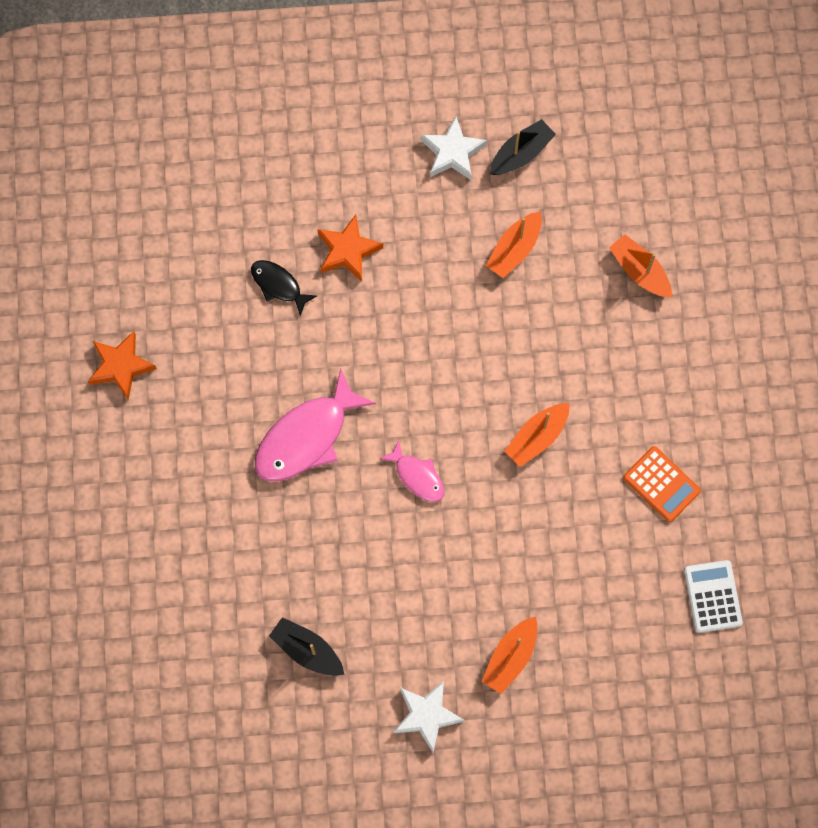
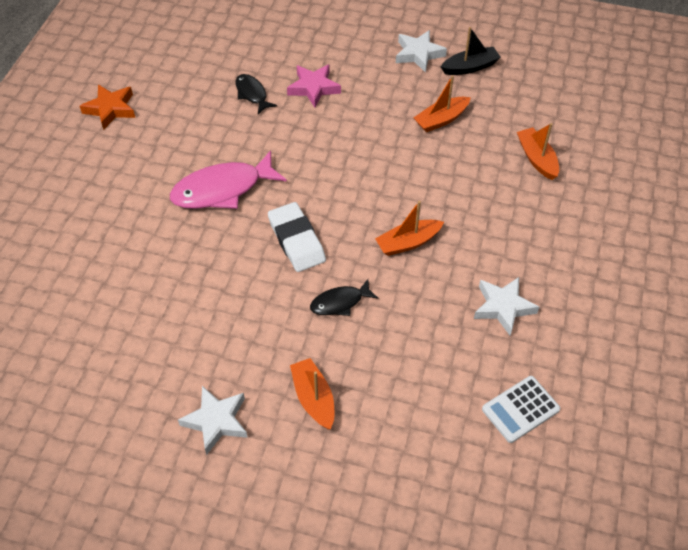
camera: 20 degrees right, 20 degrees down
(307, 650) = (141, 336): black boat -> none
(348, 251) = (313, 88): orange star -> pink star
(417, 476) = (296, 240): pink fish -> white eraser
(493, 538) = (340, 302): none -> black fish
(510, 657) = (314, 398): orange boat -> orange boat turned 105 degrees clockwise
(661, 484) = (503, 307): orange calculator -> white star
(712, 596) = (520, 409): white calculator -> white calculator turned 135 degrees counterclockwise

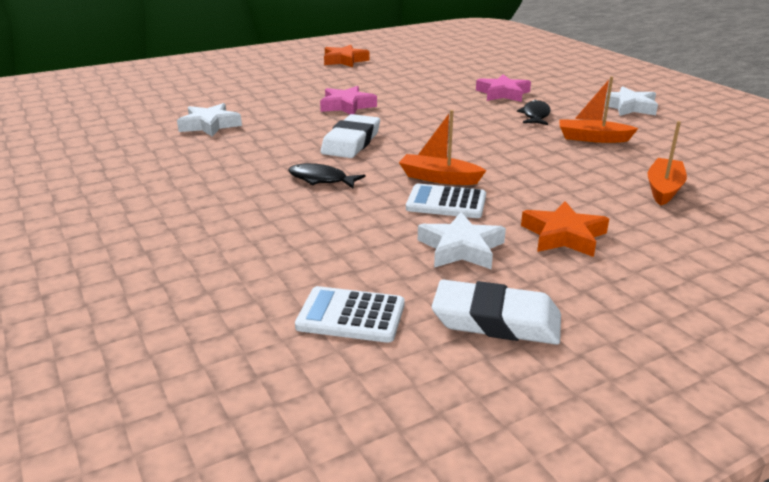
camera: 45 degrees right, 25 degrees down
(216, 421) = (120, 185): white star -> white star (210, 125)
(222, 189) = (347, 106): pink fish -> pink star
(252, 94) = (449, 82): black fish -> black fish (535, 115)
(314, 398) = (199, 210): orange boat -> none
(444, 267) = (446, 202): none -> white calculator
(470, 67) = (672, 126): black boat -> none
(537, 252) = (563, 236): none -> orange star
(583, 353) = (496, 320): none -> white eraser

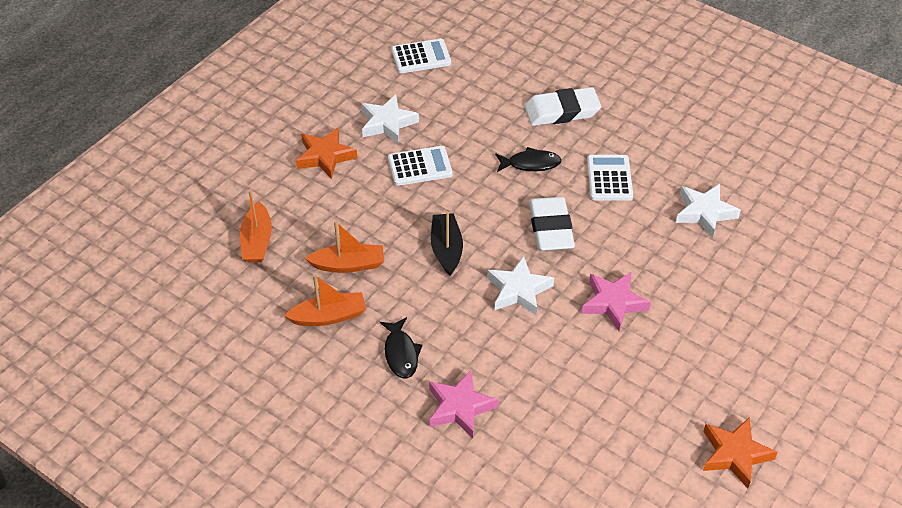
camera: 155 degrees right, 20 degrees up
(257, 156) = (609, 178): none -> white calculator
(439, 178) = (441, 196): orange boat -> orange boat (348, 265)
(460, 149) = (446, 249): none -> black boat
(496, 320) = (345, 77): white eraser -> white eraser (562, 111)
(629, 107) = (299, 419): white star -> white star (519, 290)

